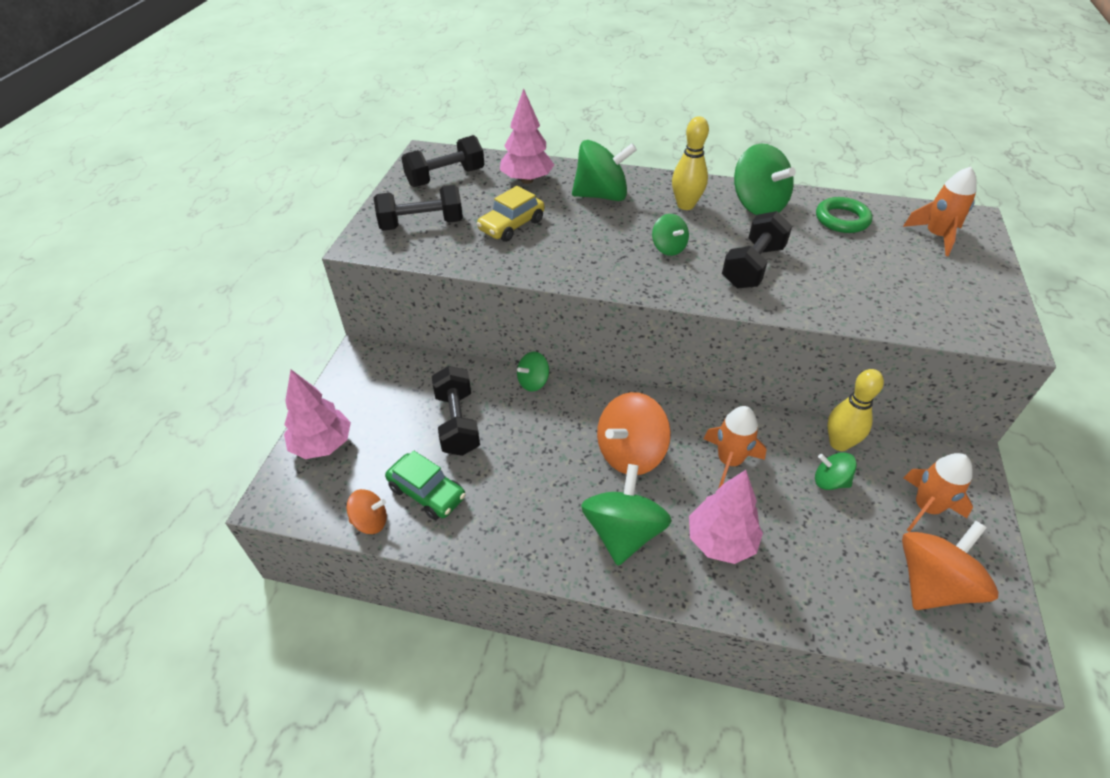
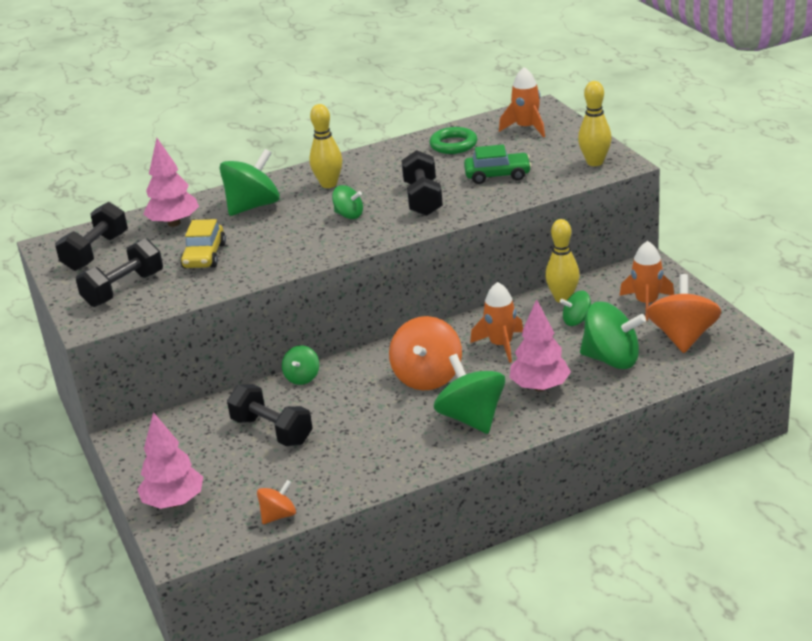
camera: 35 degrees left, 15 degrees down
(427, 492) = (301, 478): green car -> green car (497, 175)
(757, 205) = (383, 161): green spinning top -> green spinning top (611, 359)
(978, 318) = (595, 162): none -> yellow bowling pin

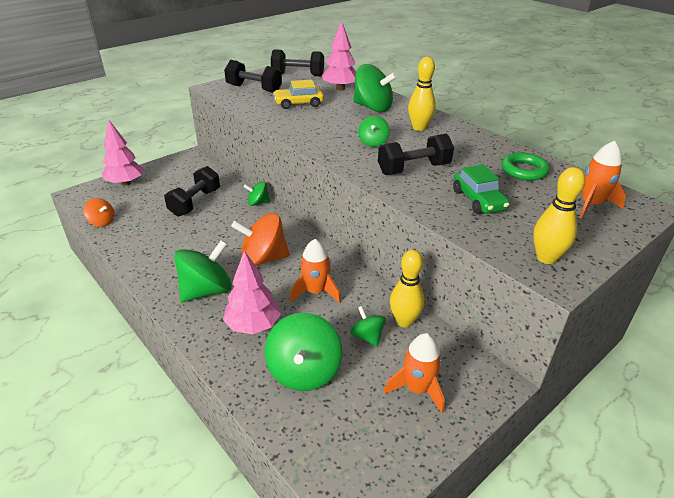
camera: 70 degrees right, 5 degrees up
(683, 337) = (358, 430): orange spinning top -> none

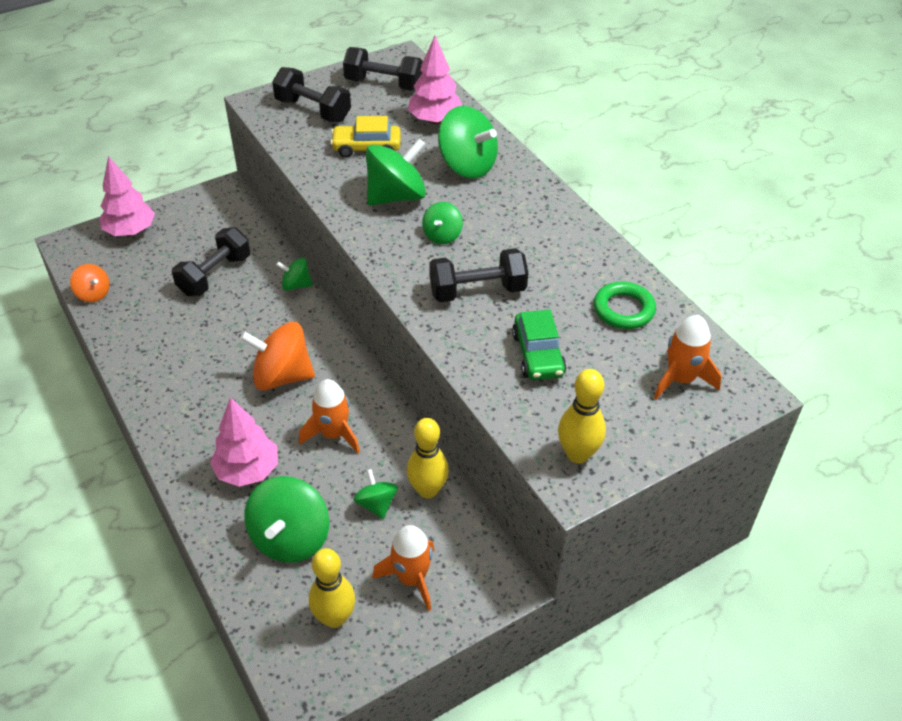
camera: 10 degrees right, 10 degrees up
(206, 291) = (203, 415): green spinning top -> green spinning top (396, 196)
(419, 128) = (516, 214): yellow bowling pin -> yellow bowling pin (334, 618)

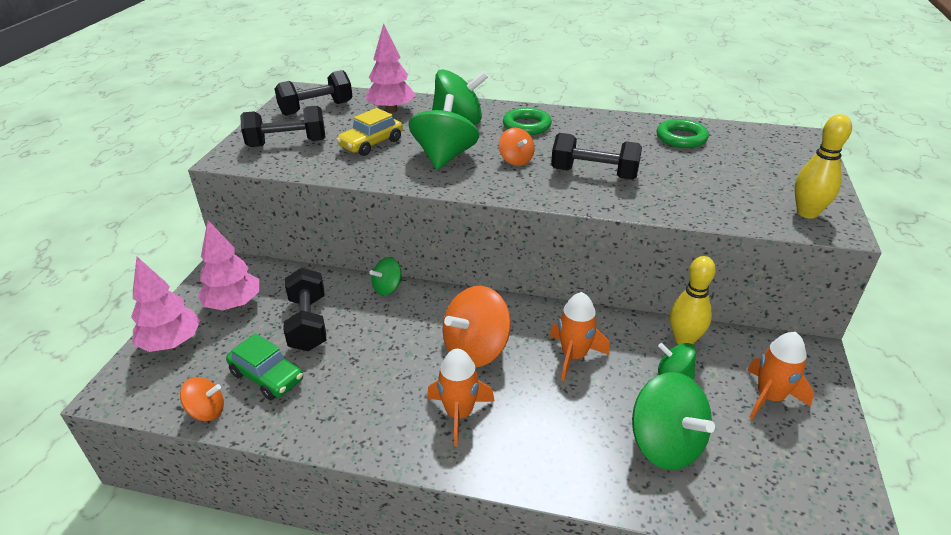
camera: 45 degrees left, 10 degrees down
(248, 470) = (560, 428): pink tree -> pink tree (234, 304)
(334, 618) = (779, 465): yellow bowling pin -> none
(442, 236) = (516, 160): green spinning top -> orange spinning top
(477, 291) = (594, 174): black dumbbell -> black dumbbell turned 75 degrees clockwise
(513, 206) = (526, 126): none -> green ring
(538, 354) = (689, 182): green car -> green car (267, 376)
(680, 379) = (769, 150): orange rocket -> orange rocket (459, 414)

